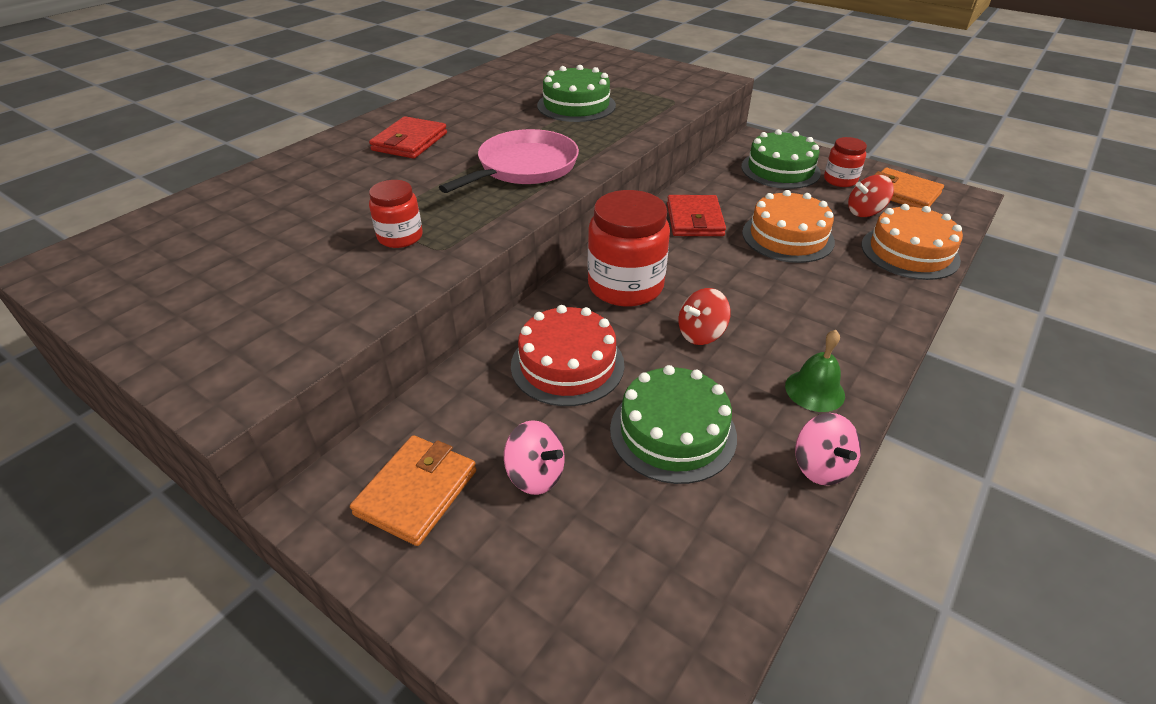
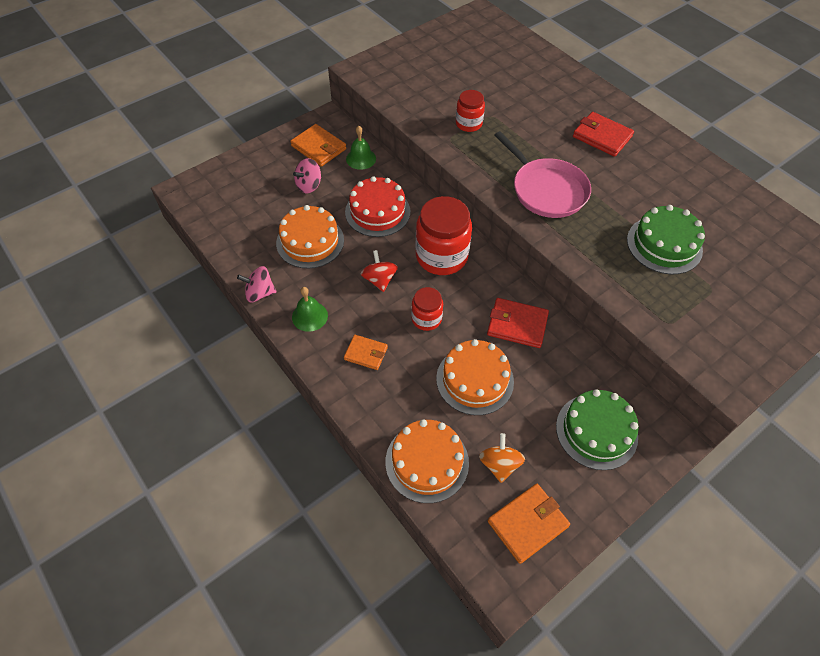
camera: 105 degrees right, 15 degrees up
(439, 416) = (361, 158): none -> green bell
(673, 432) = (310, 241): green cake -> orange cake
(825, 321) = (366, 353): none -> orange wallet
(840, 180) = (565, 477): red jar -> red jar (426, 319)
(865, 212) = (499, 464): red spinning top -> orange spinning top

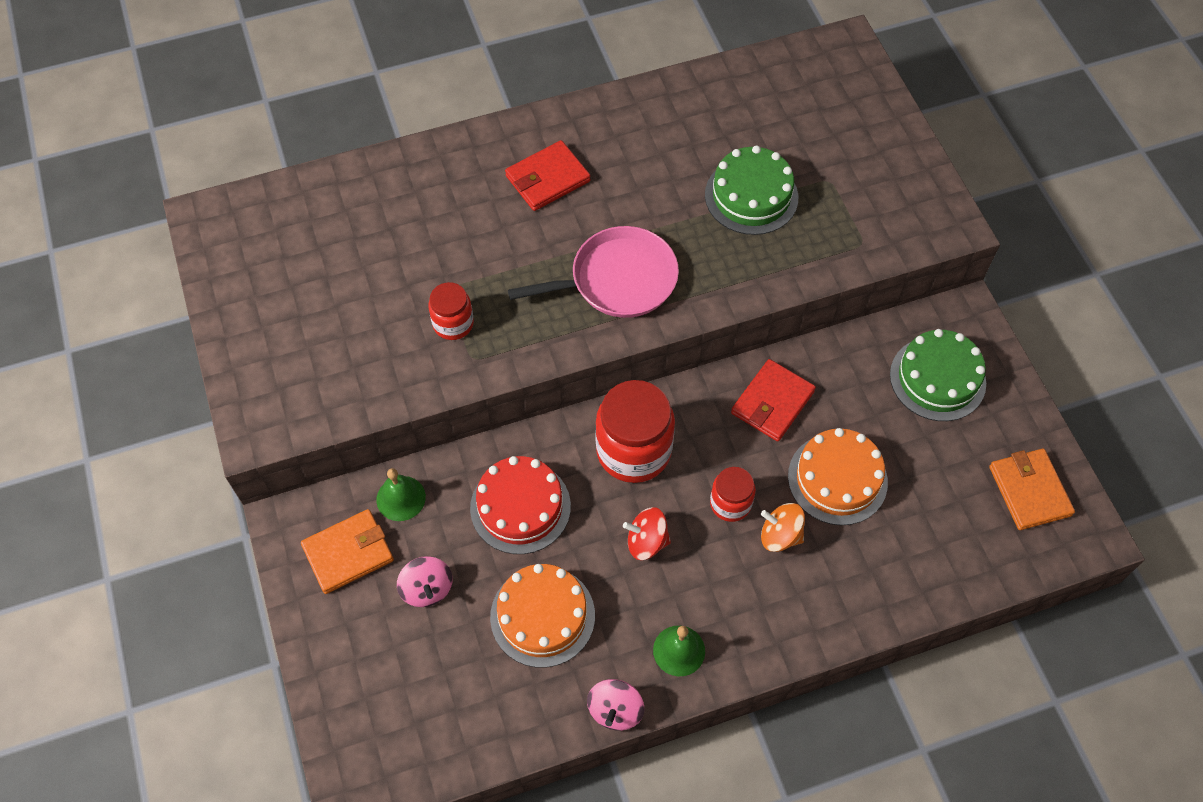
camera: 70 degrees left, 5 degrees up
(366, 353) = (762, 594): orange wallet -> none
(427, 462) = (933, 569): orange cake -> none
(499, 464) = (954, 493): orange spinning top -> orange spinning top (780, 535)

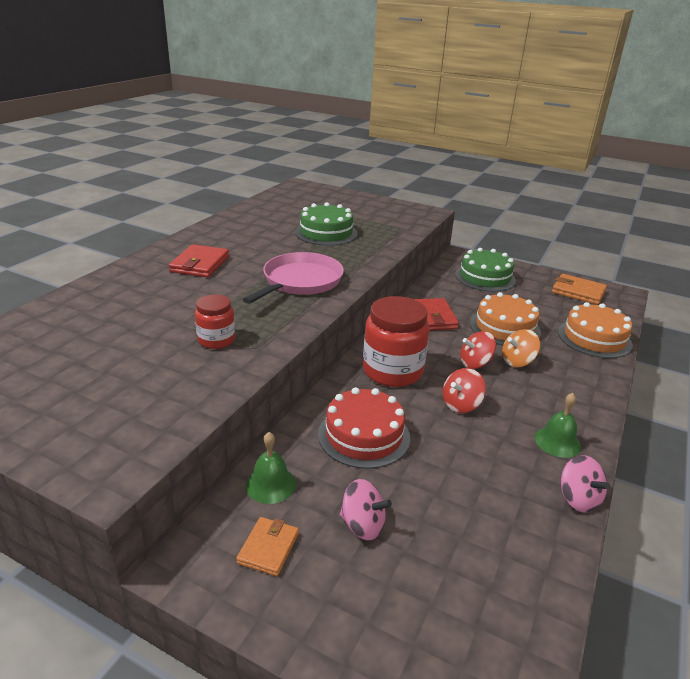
camera: 45 degrees left, 30 degrees down
(348, 553) = (268, 548): orange wallet -> orange wallet, size x0.65
(542, 616) = (461, 482): orange cake -> orange cake (594, 338)
(730, 503) = (475, 363): red jar -> red spinning top

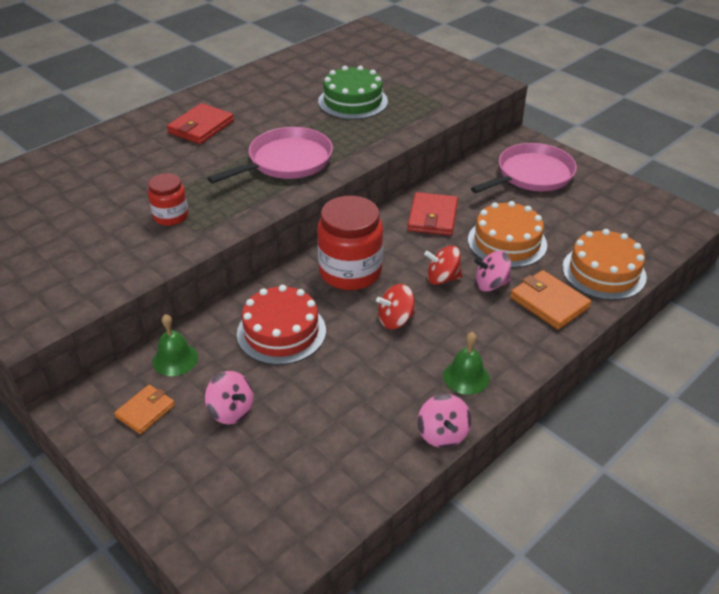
camera: 20 degrees right, 10 degrees up
(485, 277) = (532, 175): green cake -> pink pan
(517, 361) = (491, 284): orange spinning top -> pink spinning top
(578, 292) = (634, 210): orange wallet -> orange wallet (549, 303)

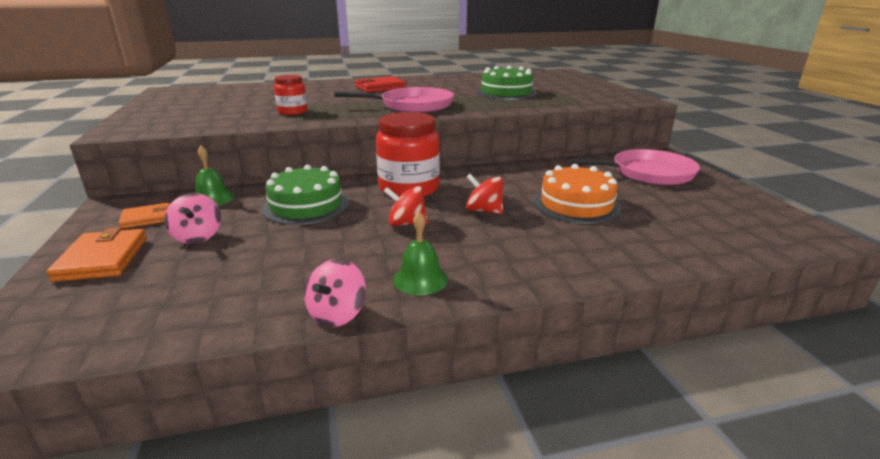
camera: 30 degrees right, 15 degrees down
(281, 332) = (306, 205): red cake -> green cake
(433, 217) = (521, 176): red wallet -> none
(491, 284) = (527, 225): pink spinning top -> none
(549, 303) = (577, 253): orange wallet -> orange wallet (102, 259)
(603, 272) = (668, 248): orange cake -> none

